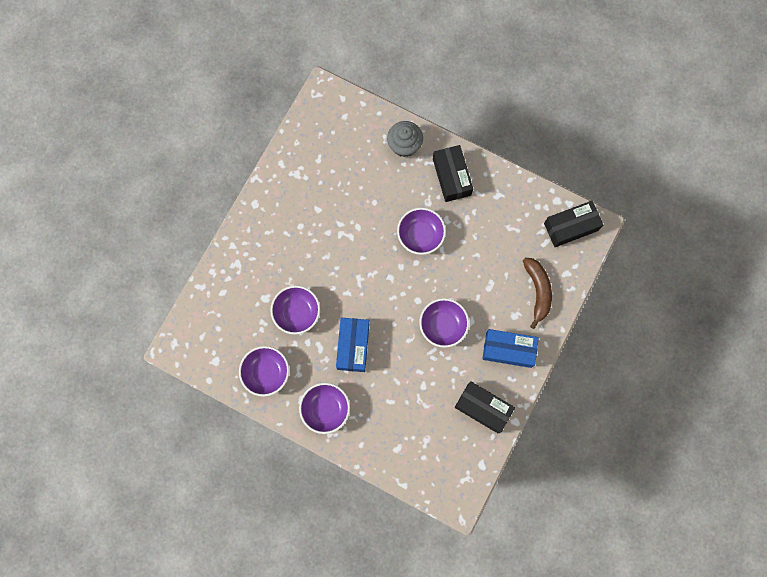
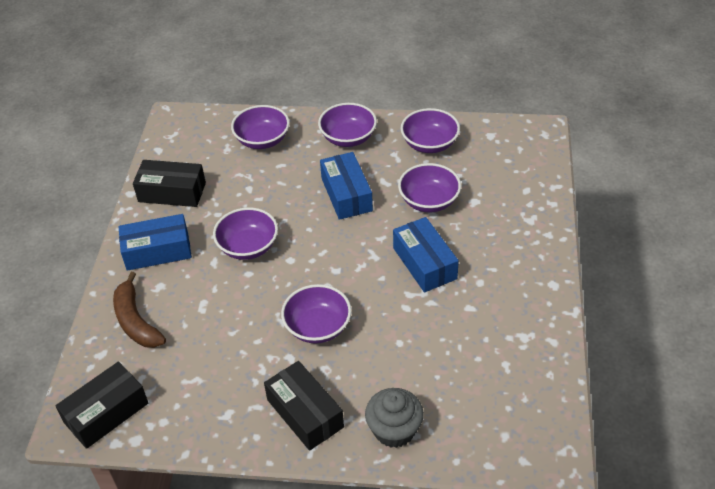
camera: 160 degrees right, 30 degrees down
(328, 257) = (424, 263): none -> blue box
(394, 438) = (262, 140): none -> purple bowl

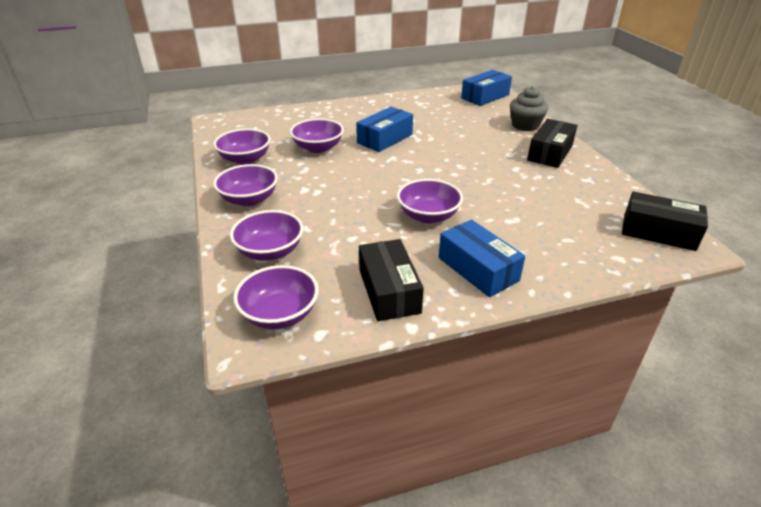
camera: 115 degrees left, 10 degrees down
(136, 321) = (566, 250): brown banana -> none
(318, 327) = (479, 164): purple bowl -> purple bowl (280, 314)
(346, 194) = (330, 183): blue box -> blue box (485, 96)

